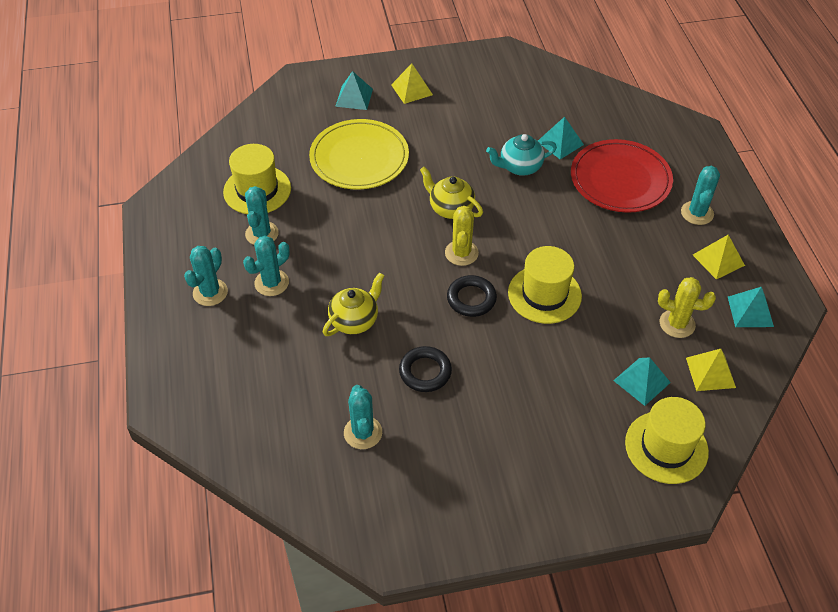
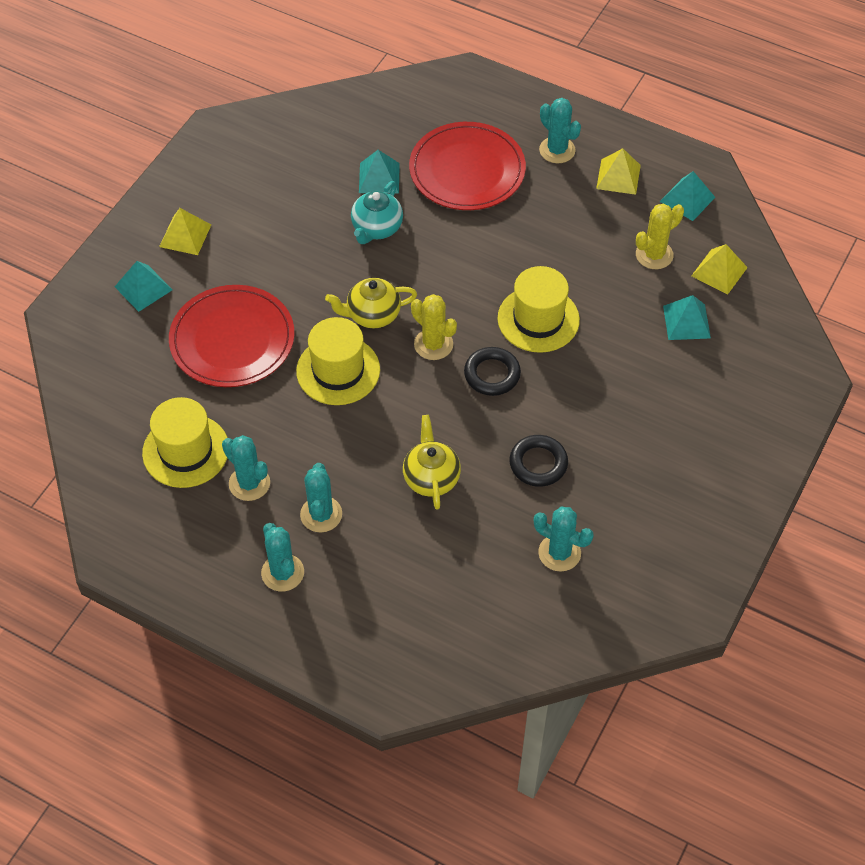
camera: 50 degrees left, 5 degrees up
(359, 158) = (232, 340): yellow plate -> red plate
(666, 447) = (759, 354): yellow hat -> yellow hat (338, 370)

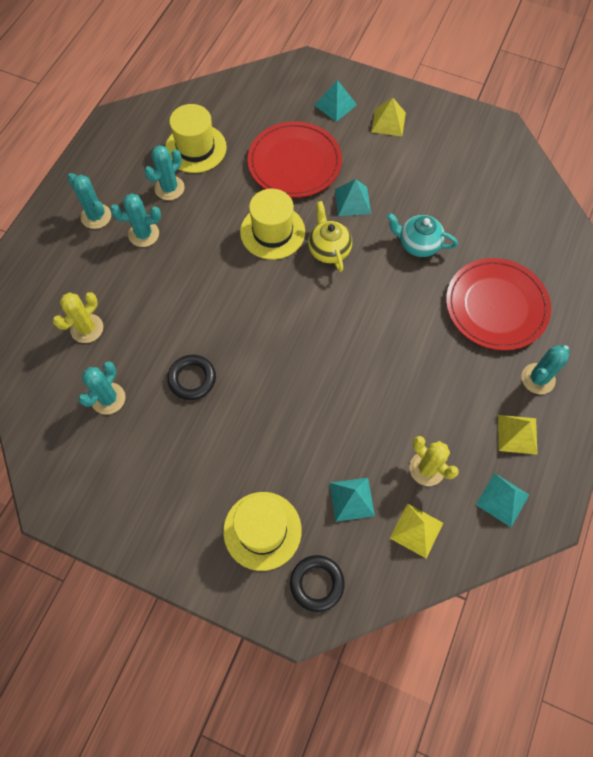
camera: 85 degrees right, 10 degrees up
(282, 573) = (96, 216): turquoise cactus -> turquoise cactus turned 75 degrees clockwise
(379, 178) = (473, 241): turquoise pyramid -> turquoise pyramid (352, 201)
(431, 478) = (177, 303): yellow teapot -> none
(433, 344) = (304, 294): yellow cactus -> yellow cactus (87, 328)
(492, 374) = (278, 339): black ring -> black ring (317, 583)
(538, 319) = (339, 372): yellow hat -> yellow hat (262, 530)

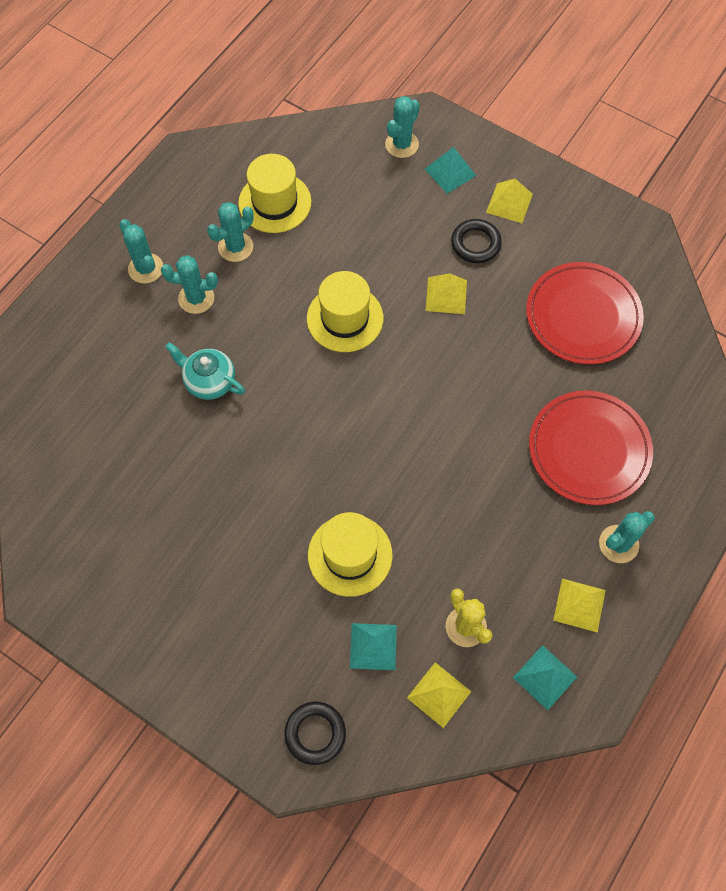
camera: 10 degrees right, 0 degrees up
(87, 328) = (113, 400): yellow cactus -> none
(108, 398) = (123, 485): turquoise cactus -> turquoise cactus (401, 144)
(192, 379) = (220, 478): black ring -> black ring (475, 244)
(262, 530) = (266, 664): yellow hat -> yellow hat (350, 555)
(294, 163) = (387, 237): red plate -> red plate (583, 316)
(329, 249) = (406, 350): yellow teapot -> none
(352, 201) = (446, 295): turquoise pyramid -> yellow pyramid
(418, 244) = (512, 360): turquoise teapot -> turquoise teapot (209, 381)

